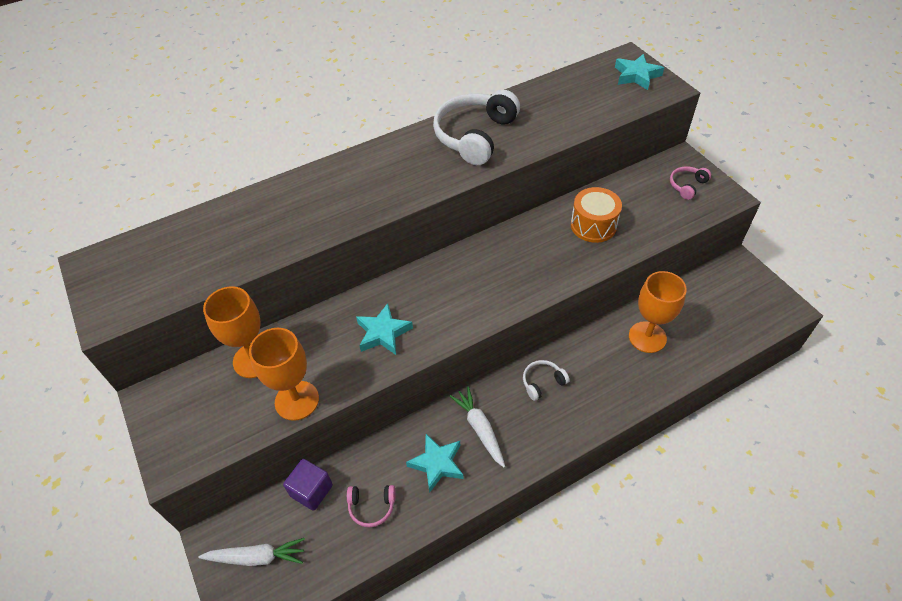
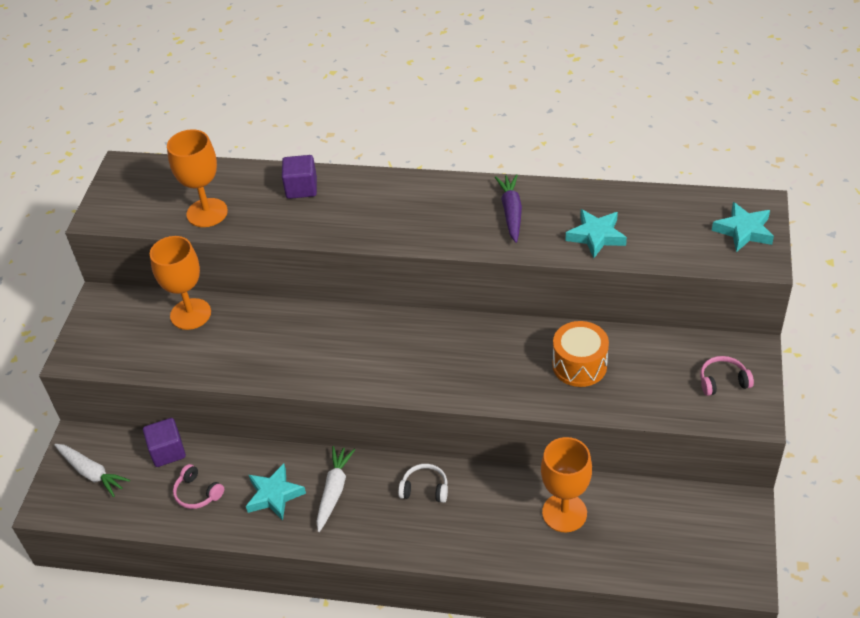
camera: 40 degrees right, 5 degrees down
(287, 198) = (301, 188): none -> purple cube
(297, 400) = (191, 364): orange goblet -> orange goblet (207, 213)
(383, 333) = (301, 351): turquoise star -> turquoise star (596, 236)
(475, 136) = (511, 212): white headphones -> purple carrot

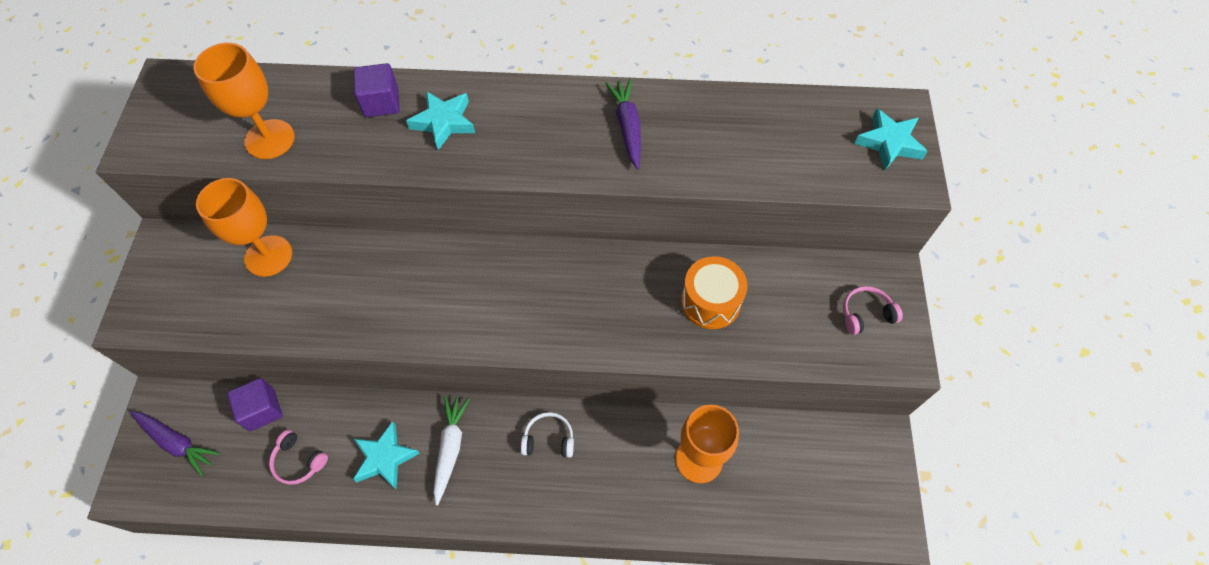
camera: 10 degrees left, 15 degrees up
(91, 473) = (177, 442): white carrot -> purple carrot
(596, 236) = (727, 155): turquoise star -> turquoise star (444, 122)

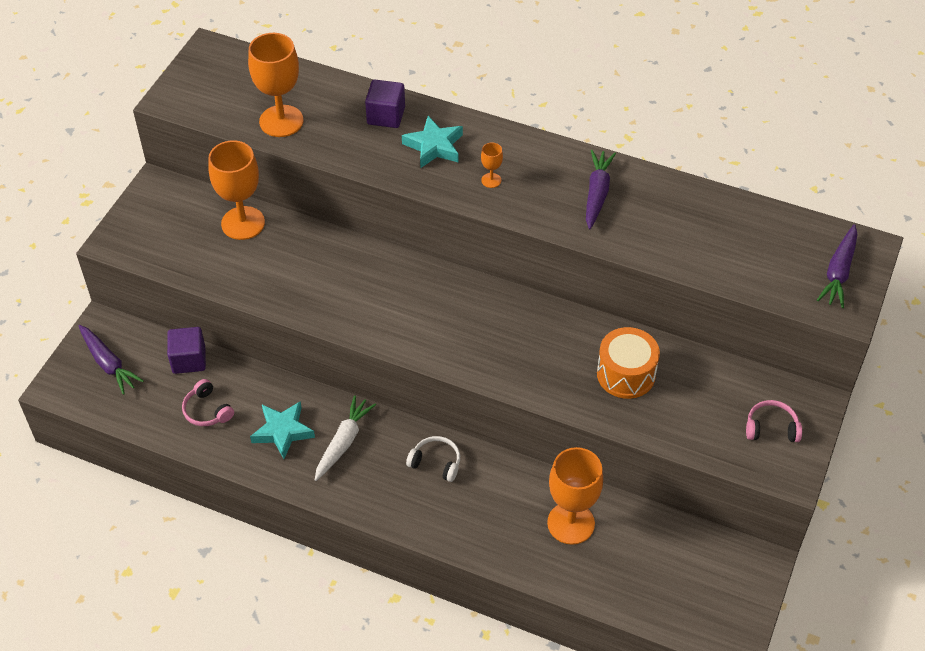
camera: 20 degrees right, 10 degrees down
(516, 143) = (491, 180): none -> orange goblet
(889, 143) = (838, 272): turquoise star -> purple carrot

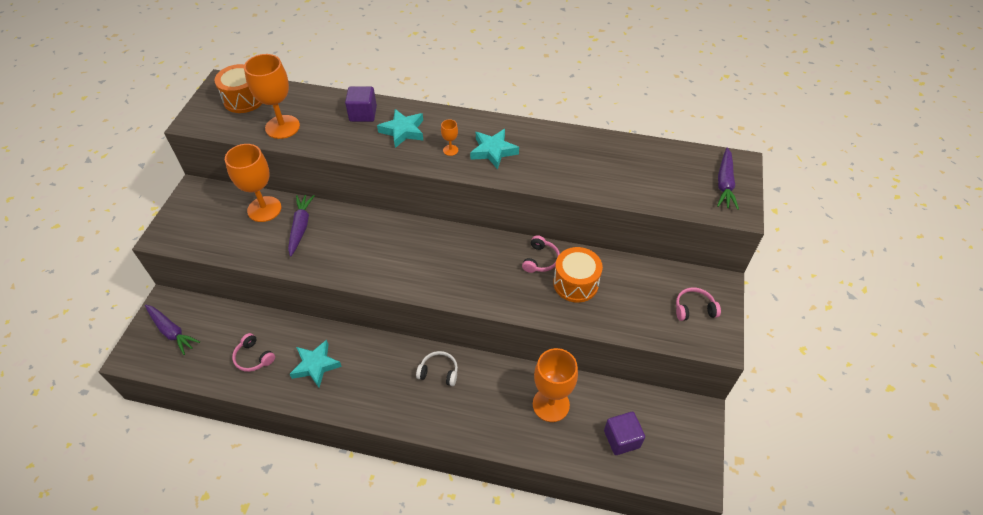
camera: 10 degrees left, 0 degrees up
(189, 360) = (236, 319): purple cube -> purple cube (621, 439)
(236, 76) = (244, 99): none -> orange drum
(343, 442) = (364, 367): white carrot -> none
(546, 189) = (493, 151): none -> turquoise star
(586, 338) = (540, 260): none -> pink headphones
(597, 193) = (532, 150): purple carrot -> purple carrot (301, 227)

